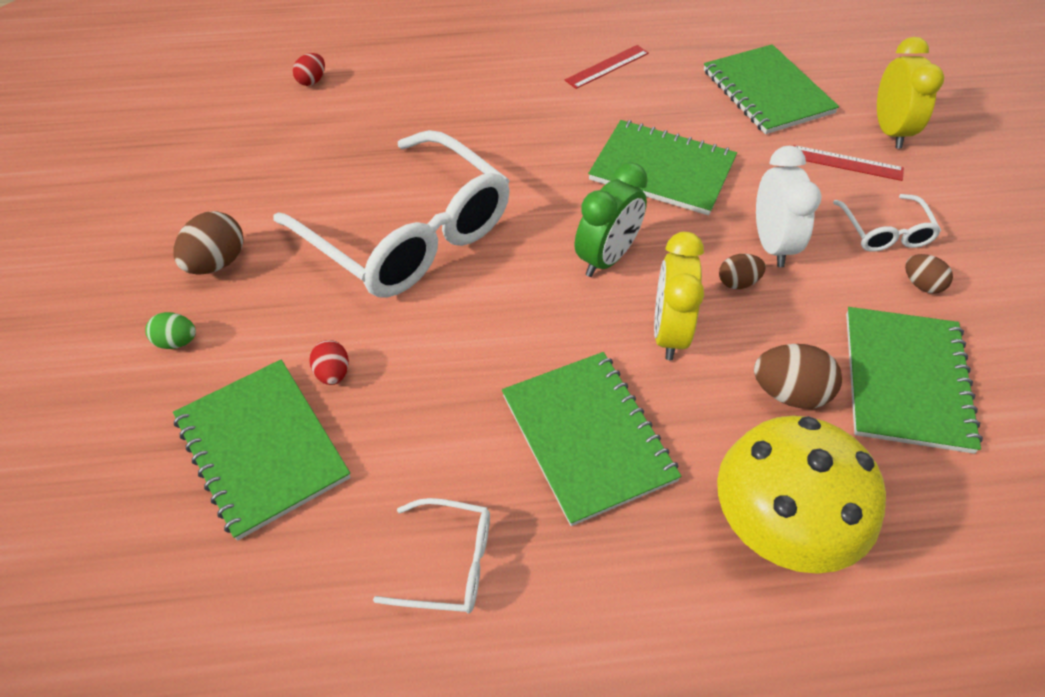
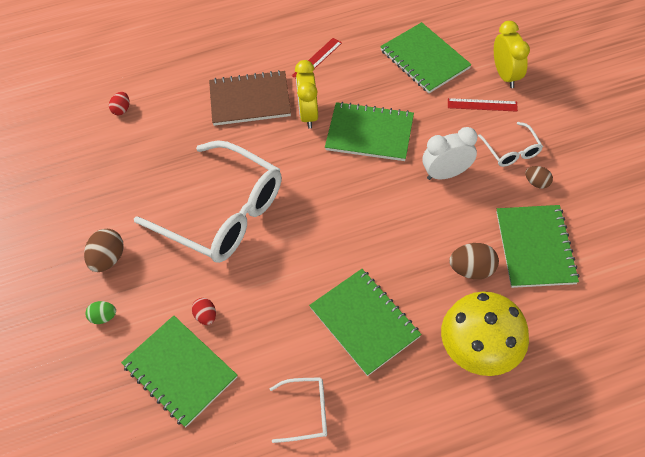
camera: 10 degrees left, 5 degrees up
(495, 99) = (250, 100): none -> brown notebook
(607, 258) = (349, 204): green clock -> none
(669, 333) = (397, 246): yellow clock -> yellow clock (308, 114)
(738, 282) = (430, 204): brown egg -> none
(772, 245) = (446, 173): white clock -> white clock turned 90 degrees counterclockwise

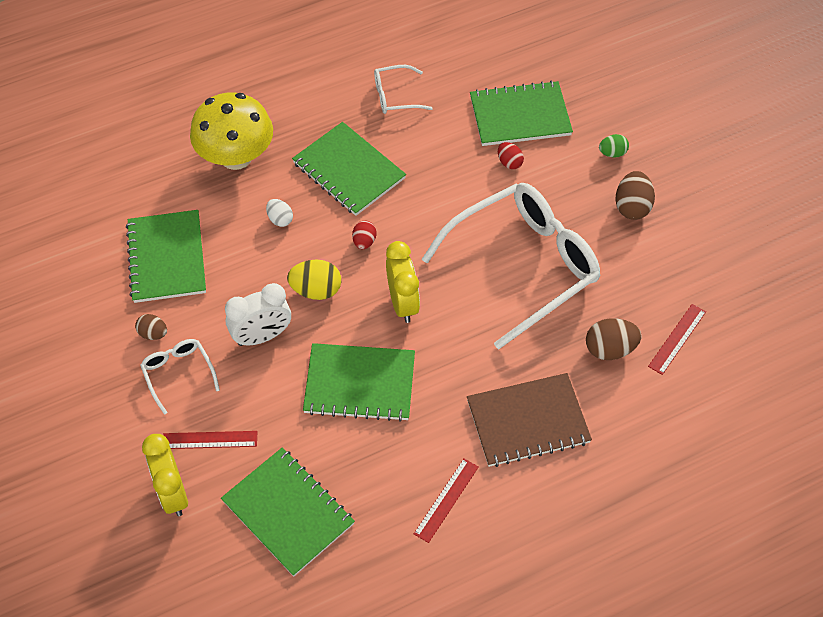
camera: 170 degrees right, 0 degrees up
(119, 146) = (677, 338): none -> red ruler
(122, 109) = (697, 392): red egg -> red egg (364, 242)
(180, 371) = (520, 116): green notebook -> green notebook turned 45 degrees counterclockwise
(222, 213) = (522, 266): white glasses -> white glasses turned 120 degrees clockwise
(308, 114) = (444, 405): yellow clock -> yellow clock (402, 303)
(400, 207) = (316, 290): none -> yellow egg
(432, 276) = (280, 219): none -> white egg
(472, 270) = (238, 229): brown egg -> brown egg (610, 349)

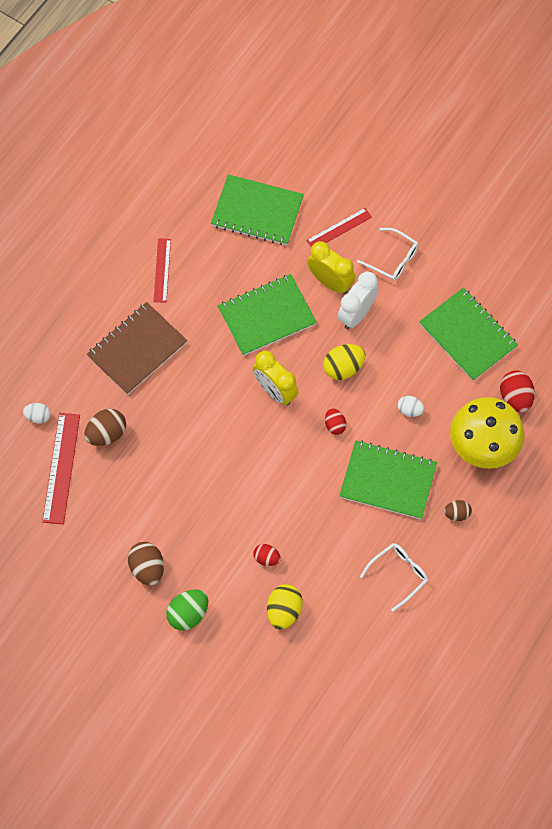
camera: 150 degrees right, 10 degrees up
(153, 333) = (432, 277): brown egg -> brown egg (457, 514)
(170, 181) = (515, 397): none -> red egg
(173, 493) = (337, 186): yellow clock -> yellow clock (330, 282)
(520, 116) = (284, 611): green notebook -> yellow egg
(522, 266) = (205, 468): white glasses -> none
(612, 153) = (188, 614): green egg -> green egg, size x1.63
(677, 338) = (61, 468): red ruler -> red ruler, size x1.58
(679, 404) = (38, 416): none -> white egg

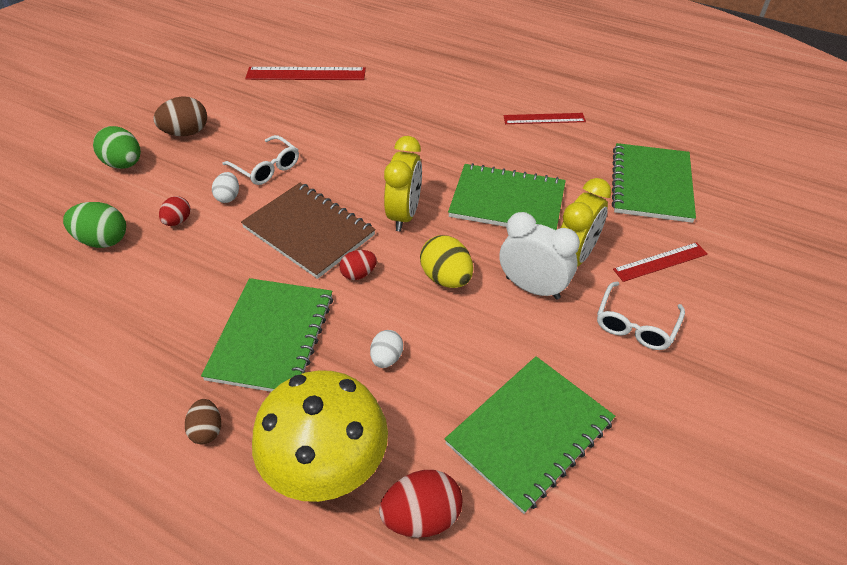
camera: 85 degrees right, 20 degrees down
(38, 416) = (361, 57): white egg -> white egg (228, 197)
(106, 433) = (343, 97): brown egg -> none
(137, 349) = (443, 109): brown notebook -> brown notebook (309, 231)
(267, 316) = (507, 201): green notebook -> green notebook turned 45 degrees counterclockwise
(275, 391) = (404, 215): yellow clock -> yellow clock turned 150 degrees clockwise
(284, 611) = (103, 240): yellow egg -> green egg
(339, 229) = (660, 262): red ruler -> red ruler turned 75 degrees counterclockwise
(398, 575) = (121, 357): white glasses -> white glasses (266, 167)

